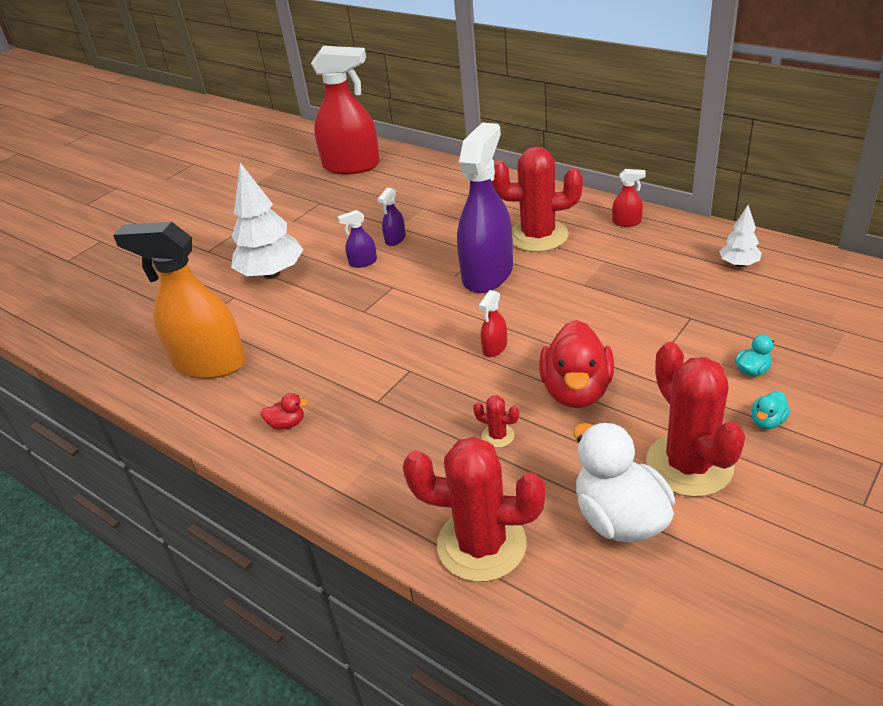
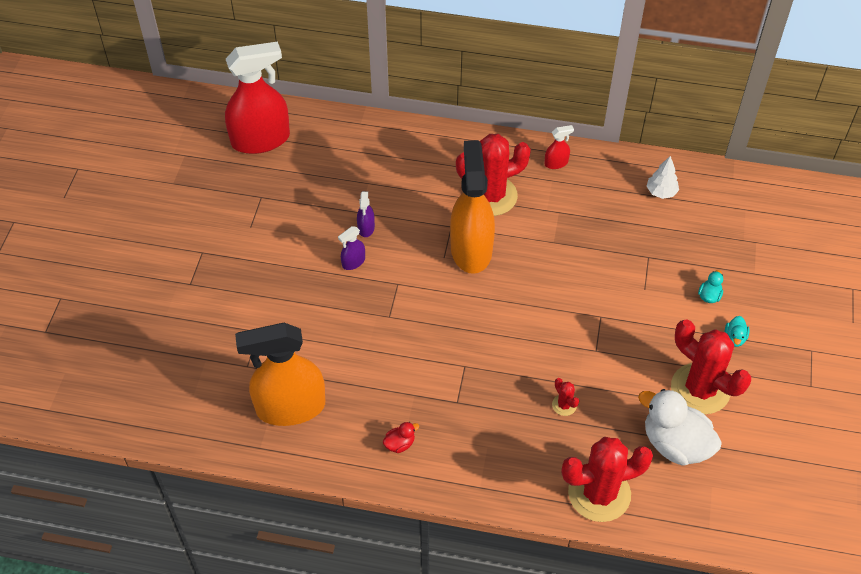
camera: 30 degrees left, 15 degrees up
(272, 274) = (276, 296): white tree -> none
(487, 274) = (471, 249): purple spray bottle -> orange spray bottle
(494, 348) = (518, 325): red spray bottle -> none
(498, 436) = (564, 405): red cactus -> red cactus turned 60 degrees clockwise
(576, 391) = (599, 349): red duck -> none

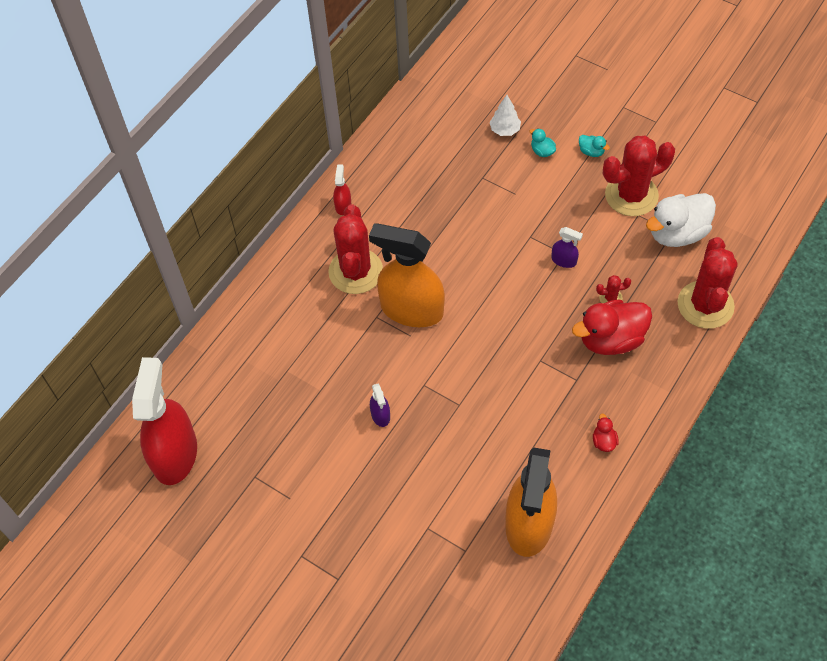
camera: 65 degrees left, 5 degrees up
(366, 228) = (343, 390): purple spray bottle -> purple spray bottle (564, 260)
(516, 418) = (611, 339): none -> red duck
(661, 192) = (416, 140): white tree -> white tree (505, 130)

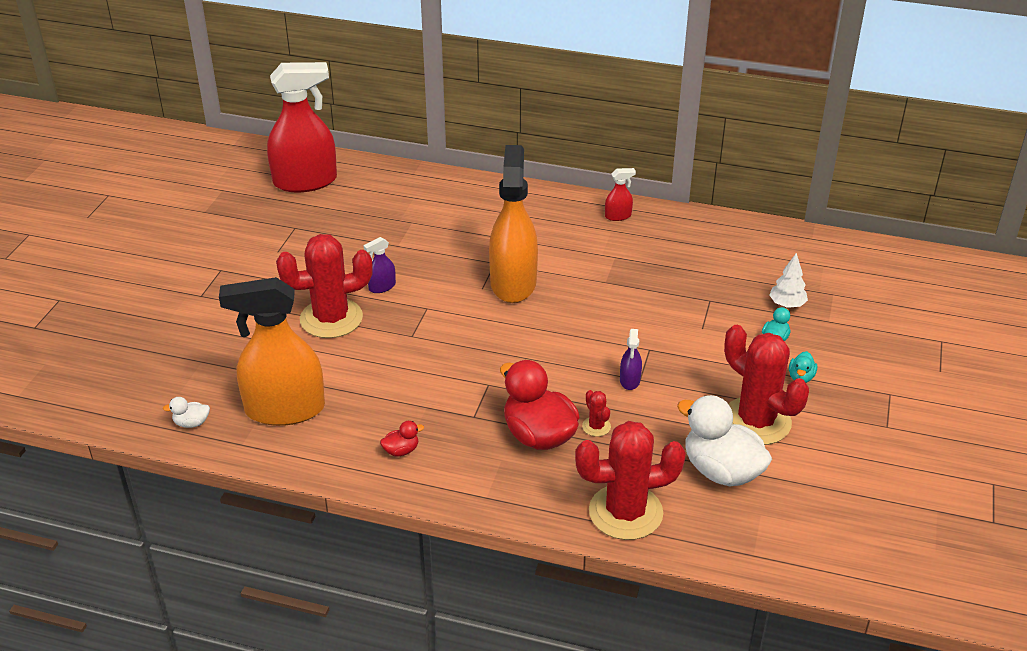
camera: 70 degrees right, 20 degrees down
(355, 271) = (542, 239): red cactus -> red cactus (331, 318)
(526, 605) = (191, 423): none -> white duck

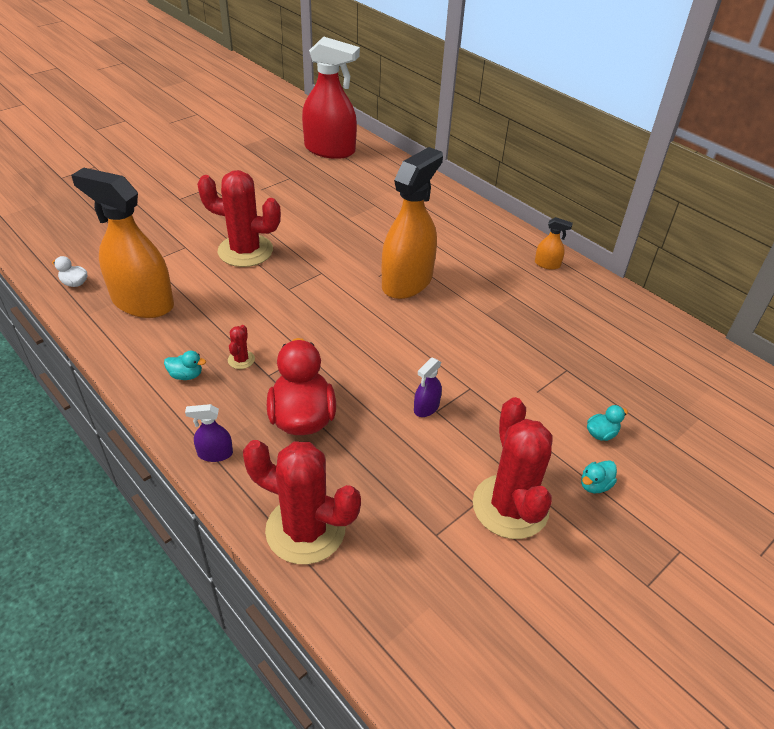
camera: 30 degrees right, 5 degrees up
(382, 287) = (305, 243): purple spray bottle -> purple spray bottle (215, 453)
(401, 450) = (186, 375): red duck -> turquoise duck
(596, 426) = (357, 434): red cactus -> red cactus (241, 360)
(618, 216) = (547, 264): red spray bottle -> orange spray bottle
(721, 471) = (431, 538): white duck -> none
(787, 305) = (641, 407): white tree -> none

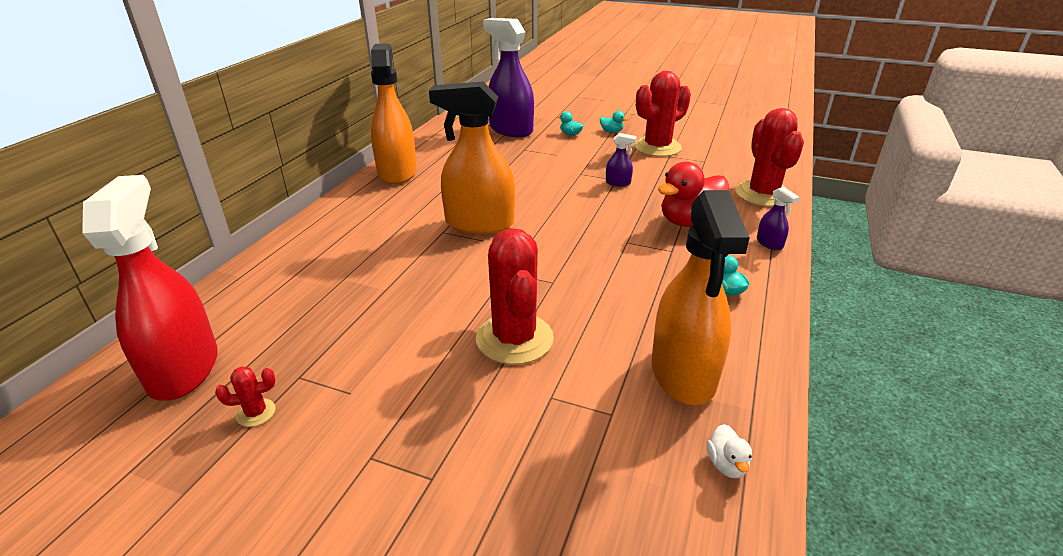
camera: 115 degrees left, 10 degrees down
(241, 360) = (674, 270): red cactus -> red cactus (256, 413)
(547, 264) = (397, 172): orange spray bottle -> orange spray bottle, size x2.44
(641, 382) = (510, 130): none -> purple spray bottle

